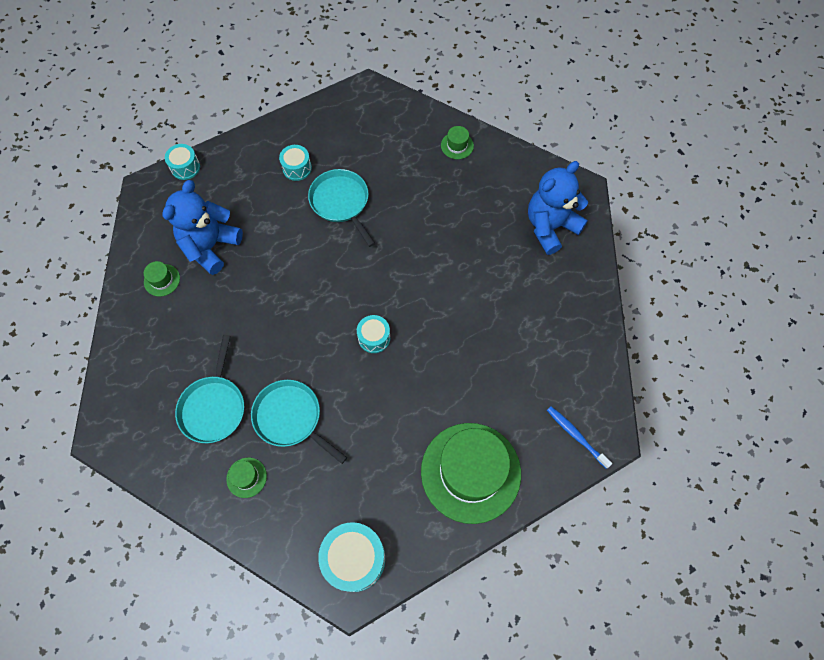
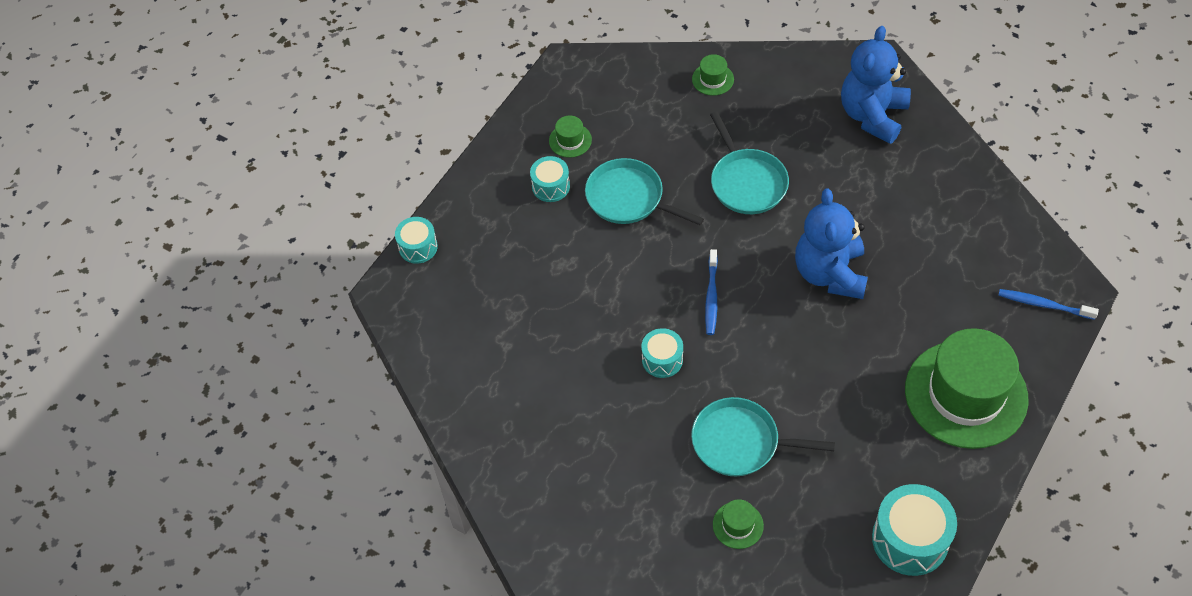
camera: 25 degrees left, 10 degrees down
(162, 280) = (485, 378): green hat -> green hat (570, 140)
(210, 246) = (514, 315): blue teddy bear -> blue teddy bear (830, 273)
(213, 407) = (647, 476): turquoise pan -> turquoise pan (747, 182)
(345, 302) = (711, 297): none -> blue toothbrush
(374, 338) = (769, 317): turquoise drum -> turquoise drum (662, 359)

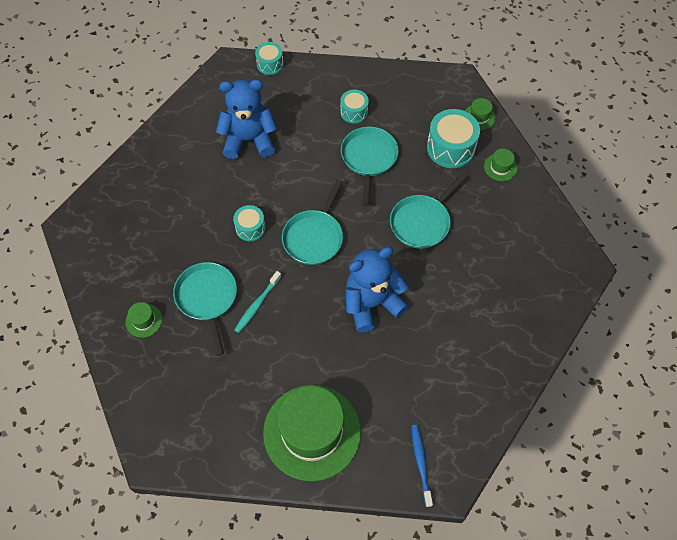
camera: 60 degrees right, 5 degrees up
(570, 140) = (397, 107): green hat -> green hat (479, 117)
(711, 297) = (314, 237): blue toothbrush -> turquoise pan
(775, 391) = (257, 305): none -> turquoise toothbrush
(872, 115) = (531, 281): blue teddy bear -> blue teddy bear (249, 140)
(910, 539) = (175, 434): turquoise drum -> turquoise drum (450, 148)

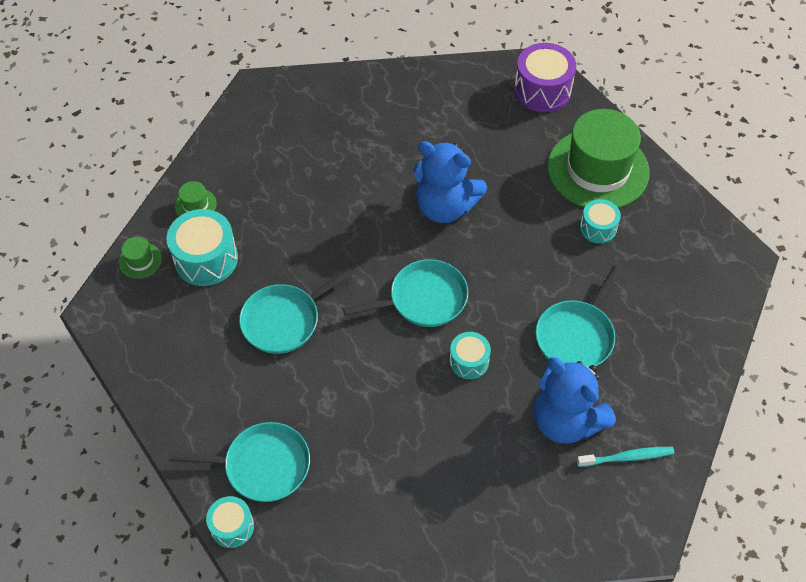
camera: 130 degrees left, 5 degrees down
(144, 320) = (653, 369): green hat -> none
(249, 140) = (364, 454): blue teddy bear -> blue teddy bear (566, 421)
(257, 305) = (539, 290): turquoise toothbrush -> turquoise toothbrush (627, 457)
(354, 112) = (232, 379): turquoise drum -> turquoise drum (598, 228)
(421, 463) = (542, 90): blue toothbrush -> purple drum
(422, 222) = (321, 225): turquoise pan -> turquoise pan (263, 465)

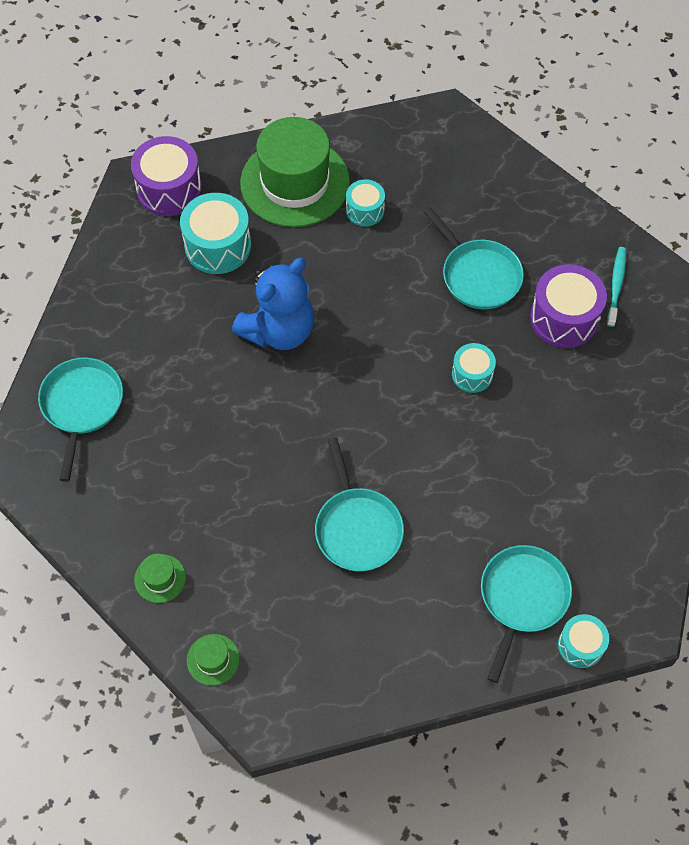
camera: 70 degrees left, 5 degrees up
(206, 259) = (242, 586): turquoise drum -> turquoise drum (218, 246)
(424, 299) = (384, 388): turquoise pan -> turquoise pan (82, 405)
(566, 421) = (564, 318): blue teddy bear -> purple drum

